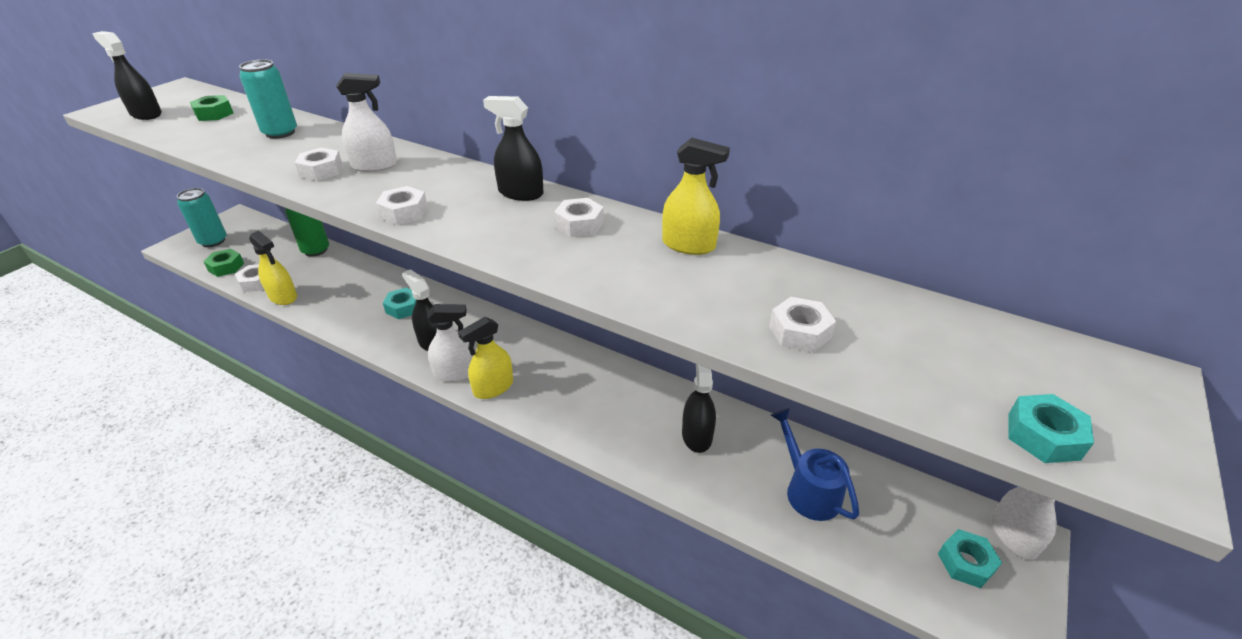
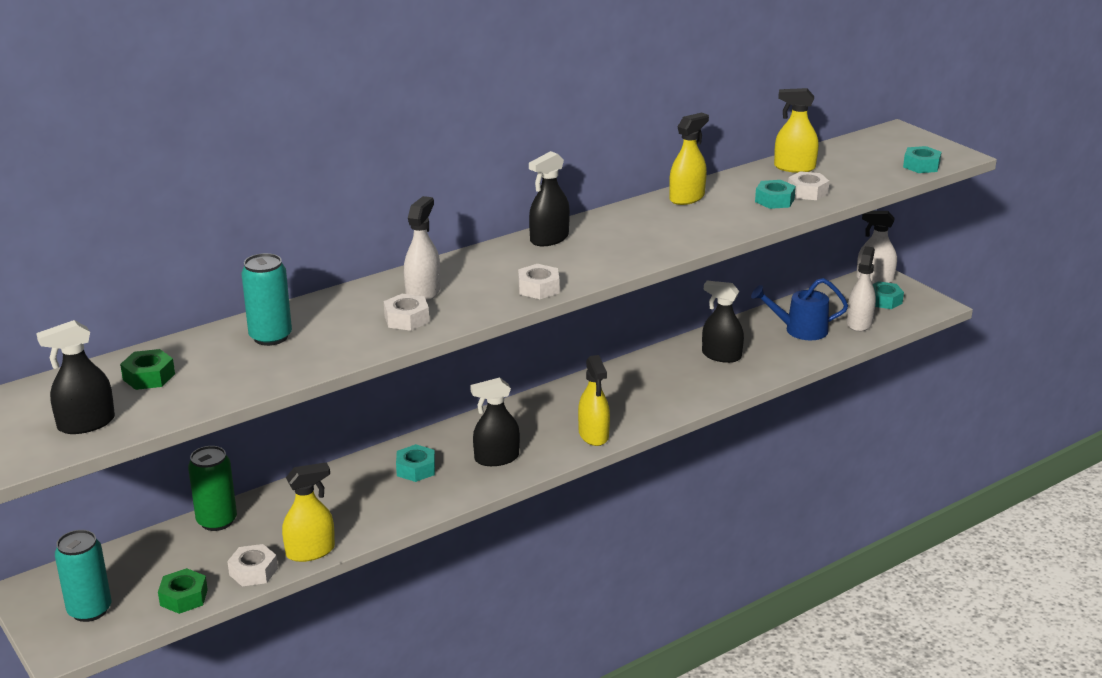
camera: 65 degrees left, 10 degrees down
(455, 373) = (556, 452): white spray bottle -> white spray bottle (859, 323)
(579, 224) = (624, 226): white nut -> none
(743, 309) = (774, 200): none -> turquoise nut
(869, 303) = (794, 167): none -> yellow spray bottle

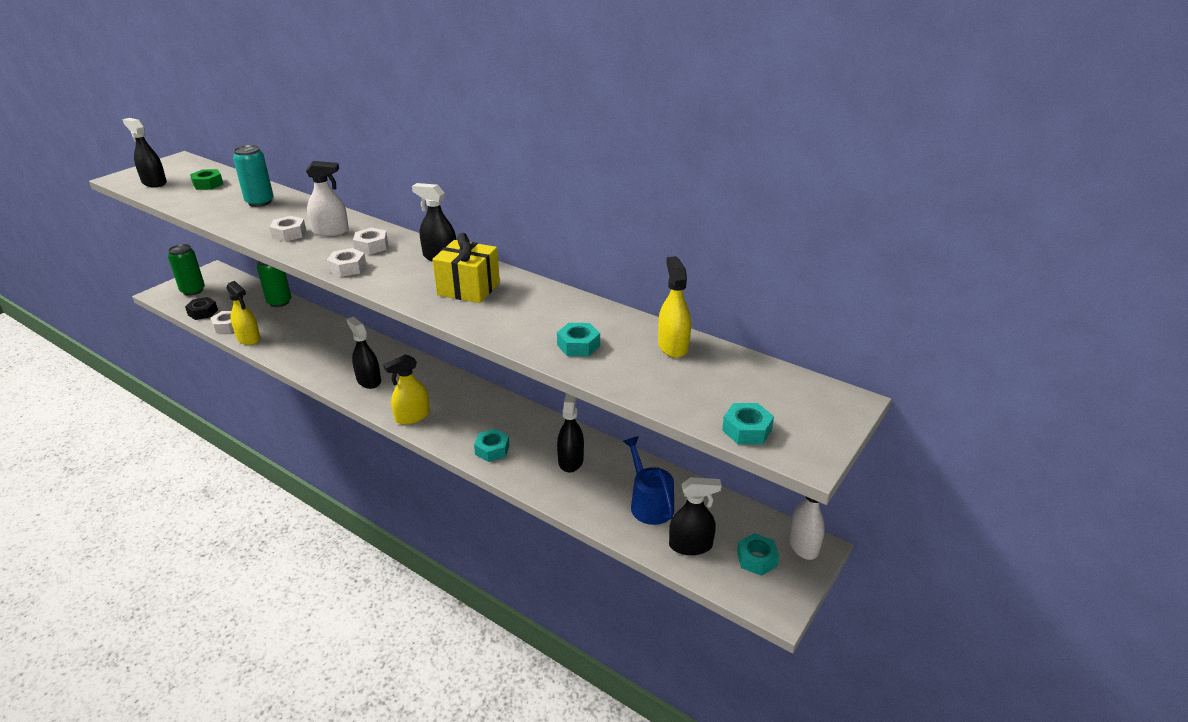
camera: 70 degrees right, 5 degrees up
(89, 610) = (193, 290): turquoise can -> green can
(184, 597) = (203, 312): green nut -> black nut
(416, 469) = (348, 352): turquoise nut -> turquoise nut (492, 450)
(635, 232) = (468, 289): none -> yellow gift
(687, 198) = (556, 300): yellow spray bottle -> none
(807, 192) = (612, 361): white nut -> white nut (371, 246)
(859, 323) = (690, 545): white spray bottle -> black spray bottle

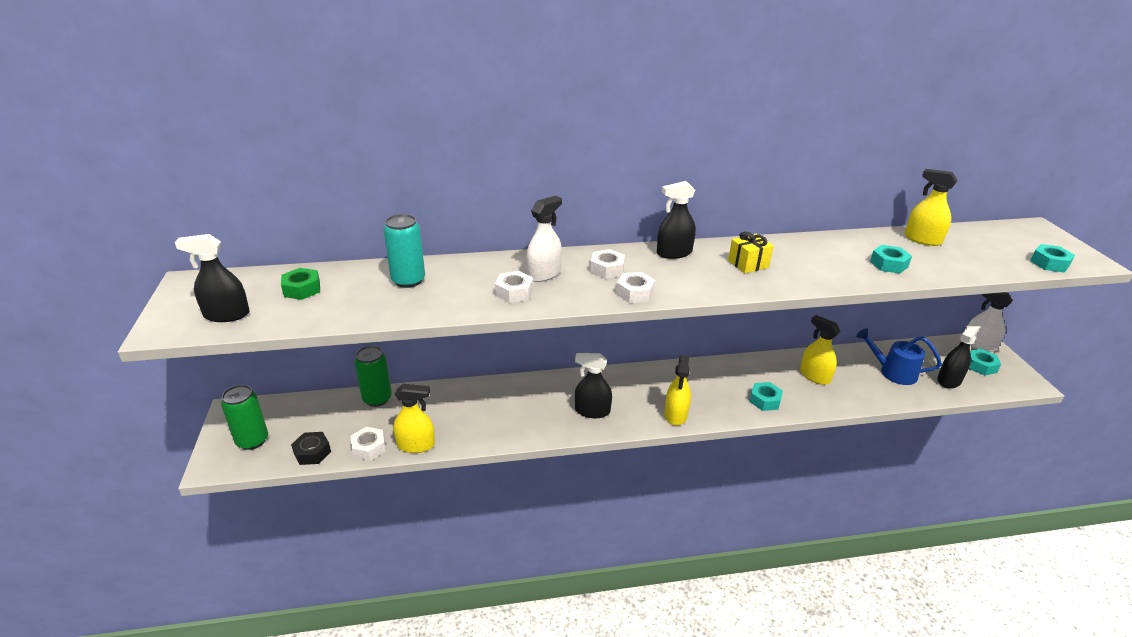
camera: 45 degrees left, 0 degrees up
(468, 289) = (748, 264): yellow gift -> yellow gift, size x0.66
(570, 460) = (814, 376): black spray bottle -> yellow spray bottle

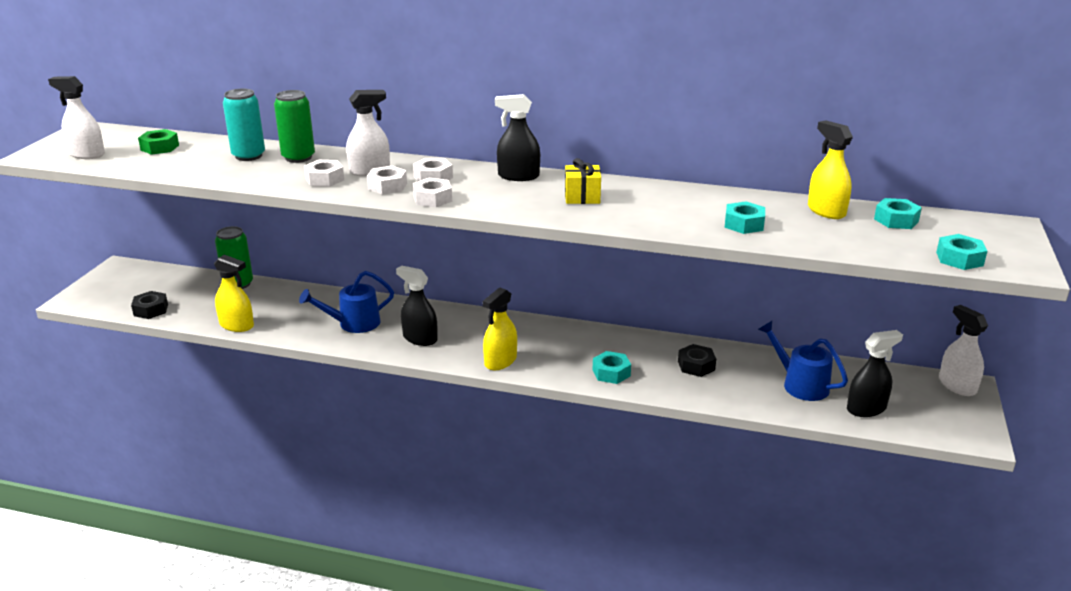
camera: 25 degrees right, 5 degrees down
(226, 315) = (87, 154): black spray bottle -> white spray bottle
(252, 440) = (114, 290): green can -> green can (298, 157)
(369, 448) = (197, 318): white nut -> white nut (387, 186)
(522, 412) = (353, 324): none -> blue watering can
(814, 376) = (696, 366): yellow spray bottle -> black nut
(980, 366) = (930, 405): turquoise nut -> turquoise nut (896, 220)

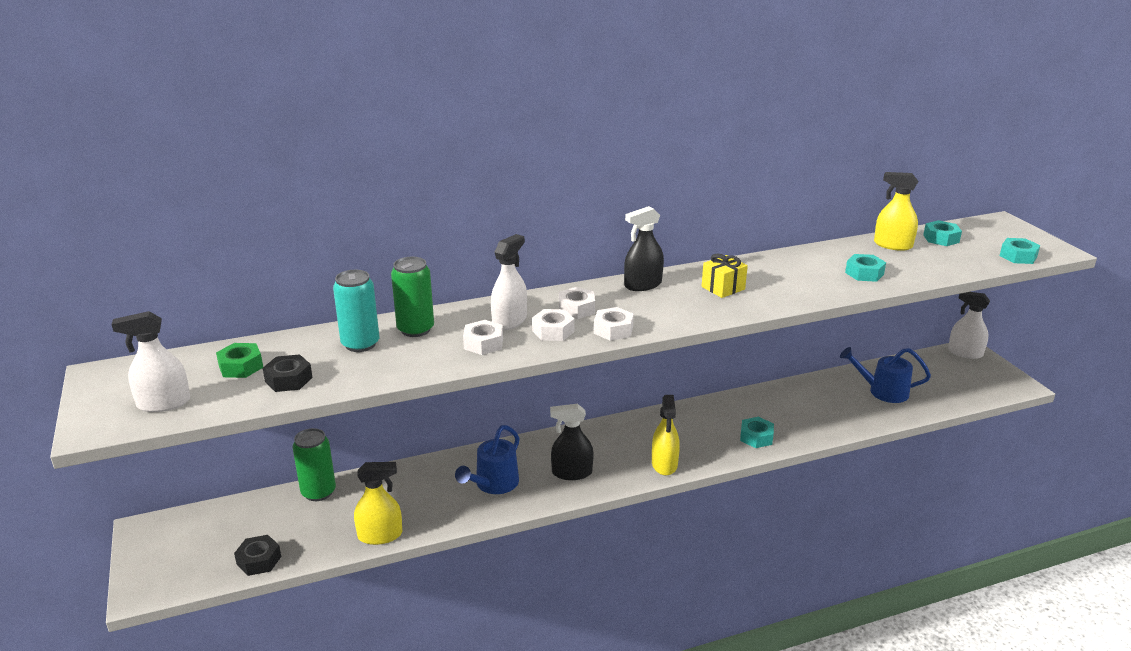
camera: 35 degrees left, 0 degrees up
(696, 366) = (803, 405): black nut -> black nut (288, 379)
(866, 408) = (940, 392): black spray bottle -> none

